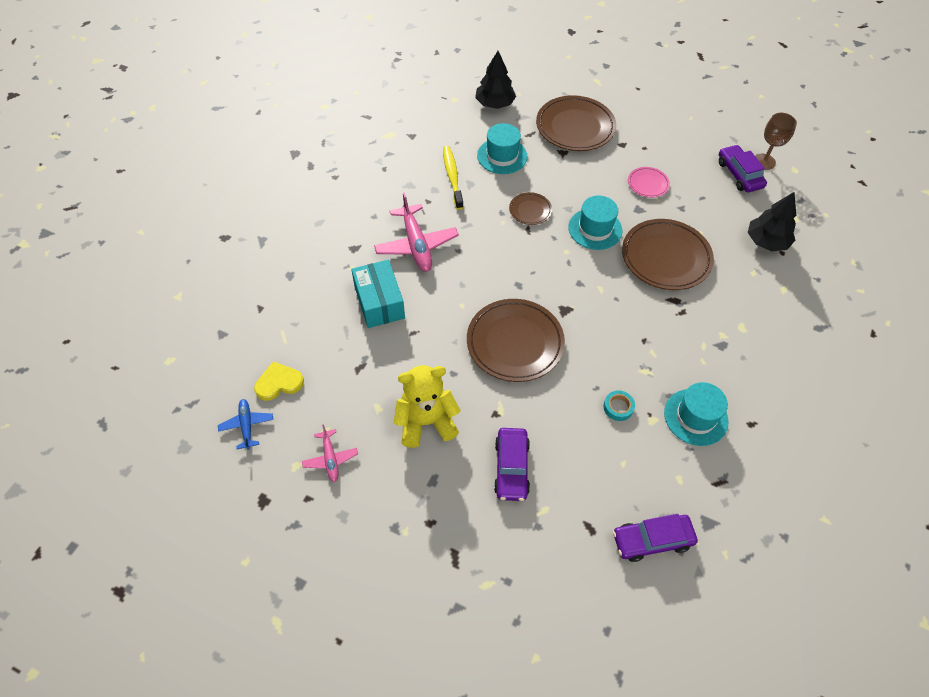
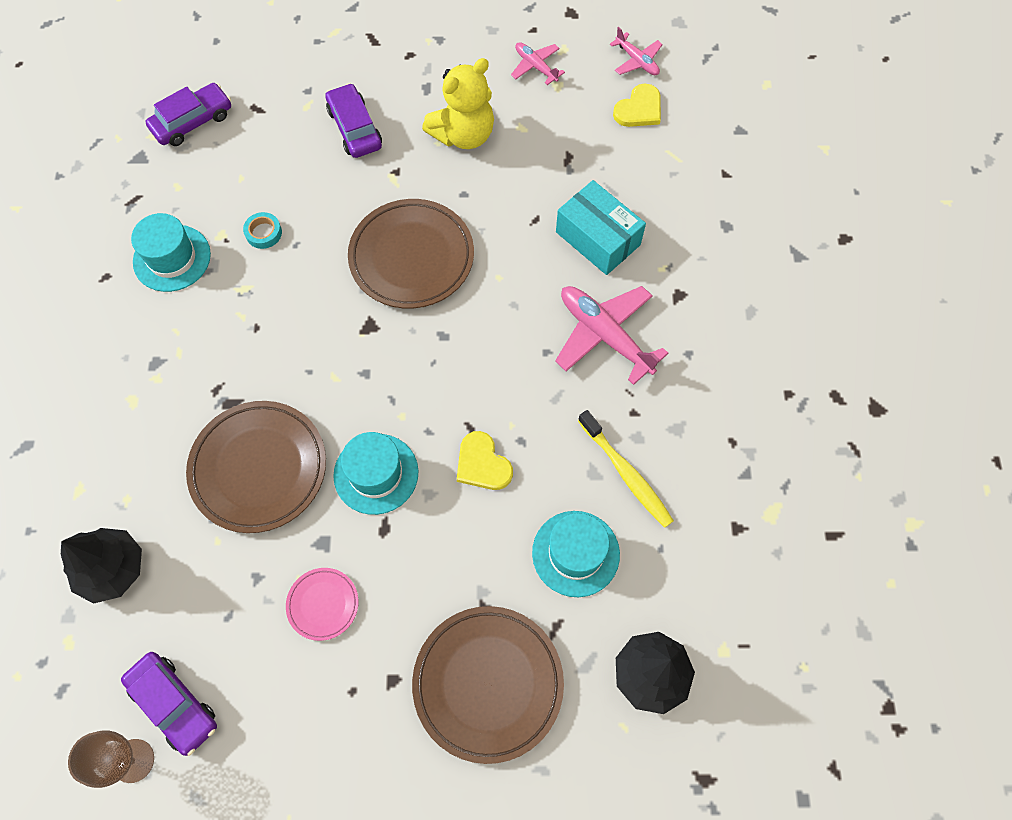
camera: 155 degrees right, 10 degrees up
(247, 425) = (637, 61): blue plane -> pink plane
(530, 210) = (482, 464): brown plate -> yellow heart

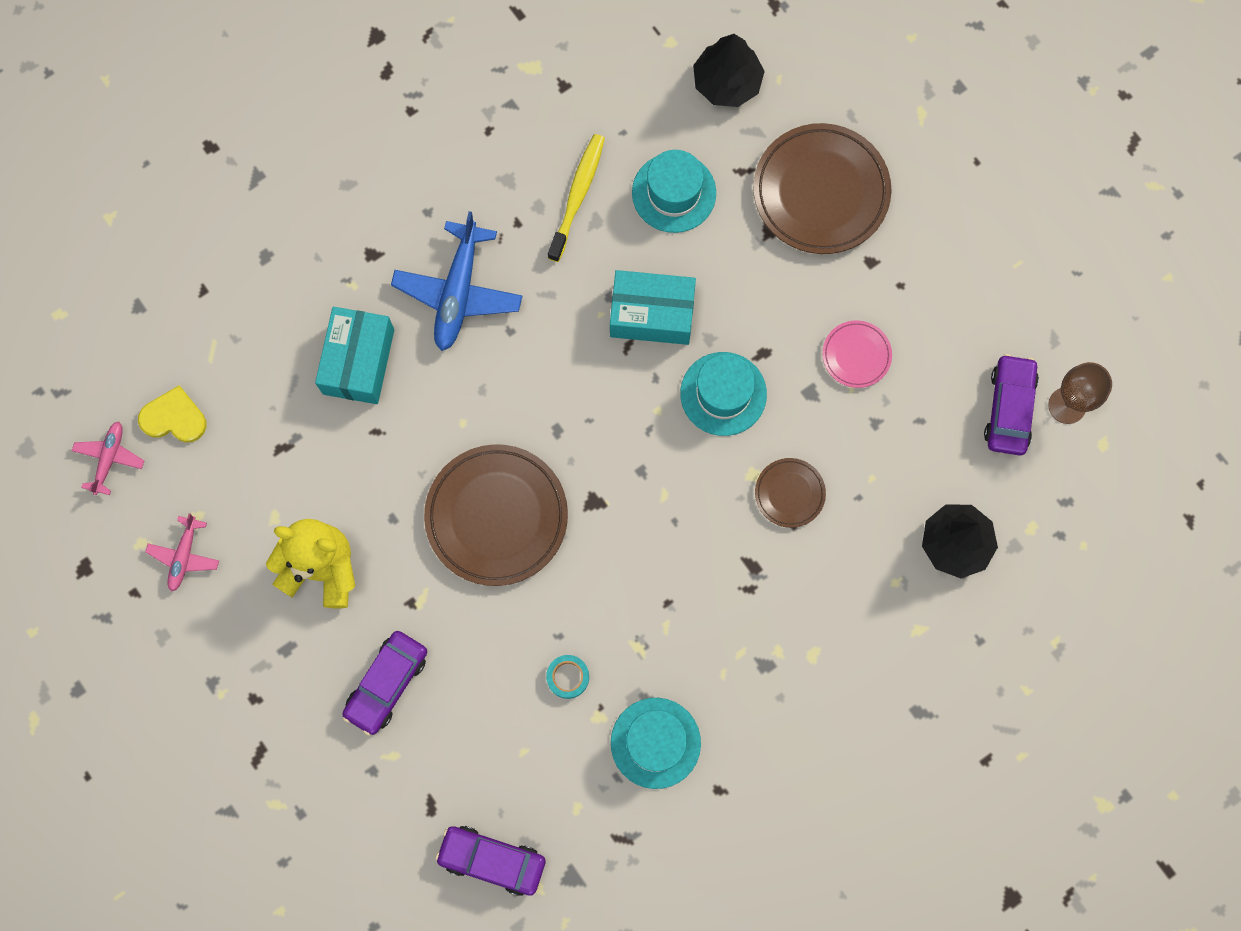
camera: 125 degrees left, 10 degrees up
(259, 468) = (789, 493): brown plate -> brown plate, size x0.50
(482, 464) = (652, 314): yellow heart -> turquoise box
(604, 335) = (458, 292): pink plane -> blue plane

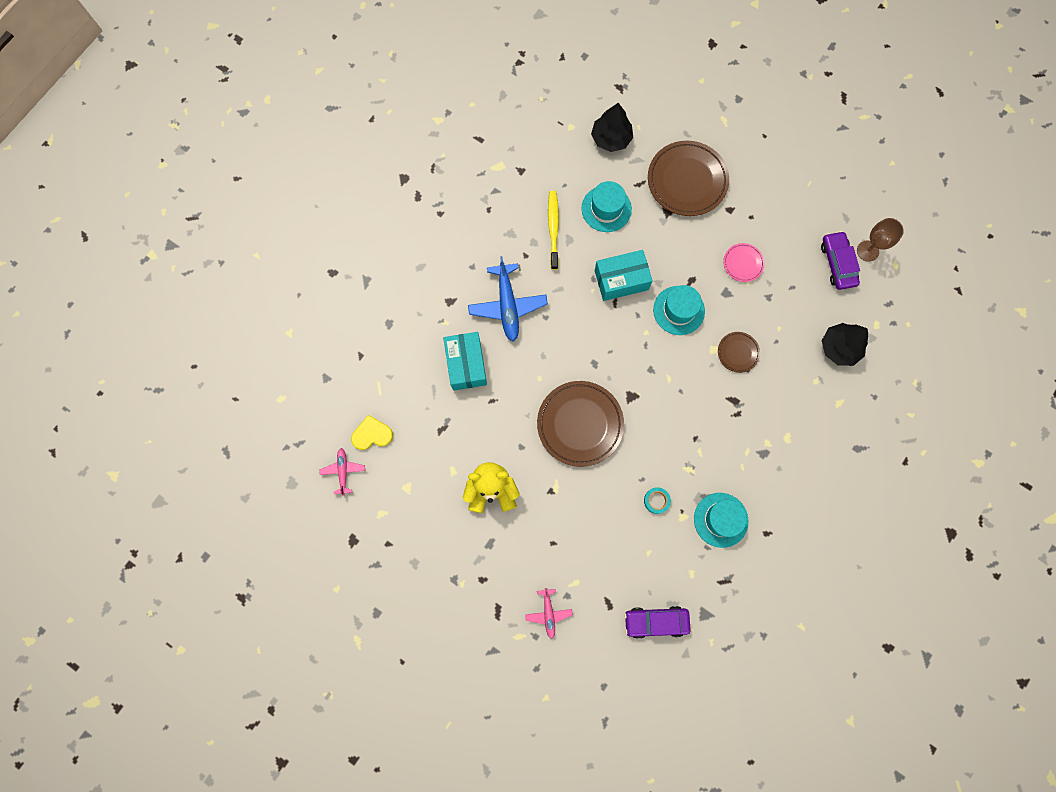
camera: 20 degrees left, 0 degrees up
(184, 556) = (409, 512): pink plane -> pink plane (548, 613)
(386, 684) = (555, 542): purple car -> none

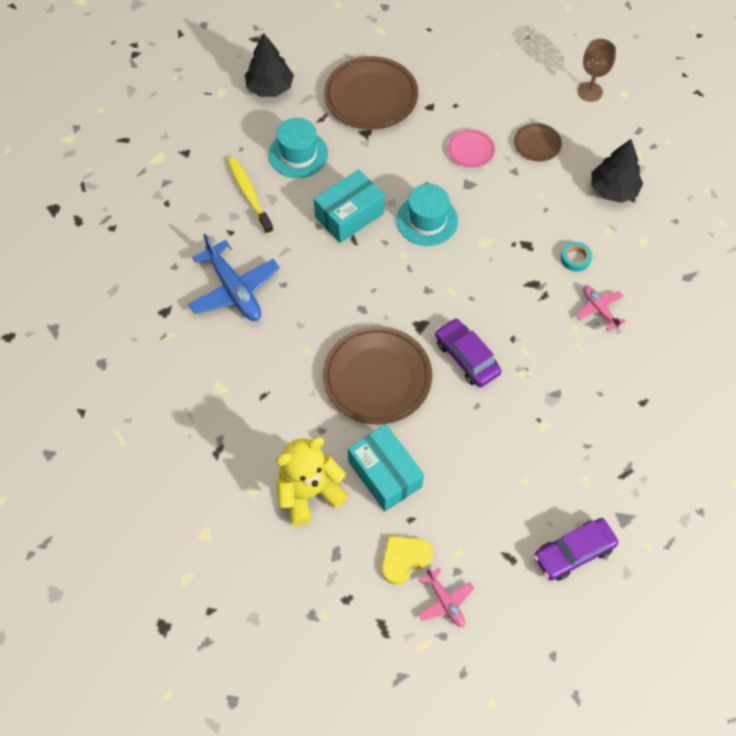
camera: 25 degrees left, 15 degrees down
(343, 471) = (116, 550): pink plane -> pink plane (599, 309)
(372, 434) = (134, 493): yellow heart -> yellow heart (404, 558)
(466, 364) = (214, 369): turquoise box -> turquoise box (385, 474)
(656, 500) = (505, 421): turquoise tape -> turquoise tape (575, 258)
(720, 520) = (586, 410): turquoise hat -> none
(738, 353) = (512, 236): brown plate -> brown plate (537, 144)
(837, 263) = (566, 114): purple car -> purple car (467, 357)

